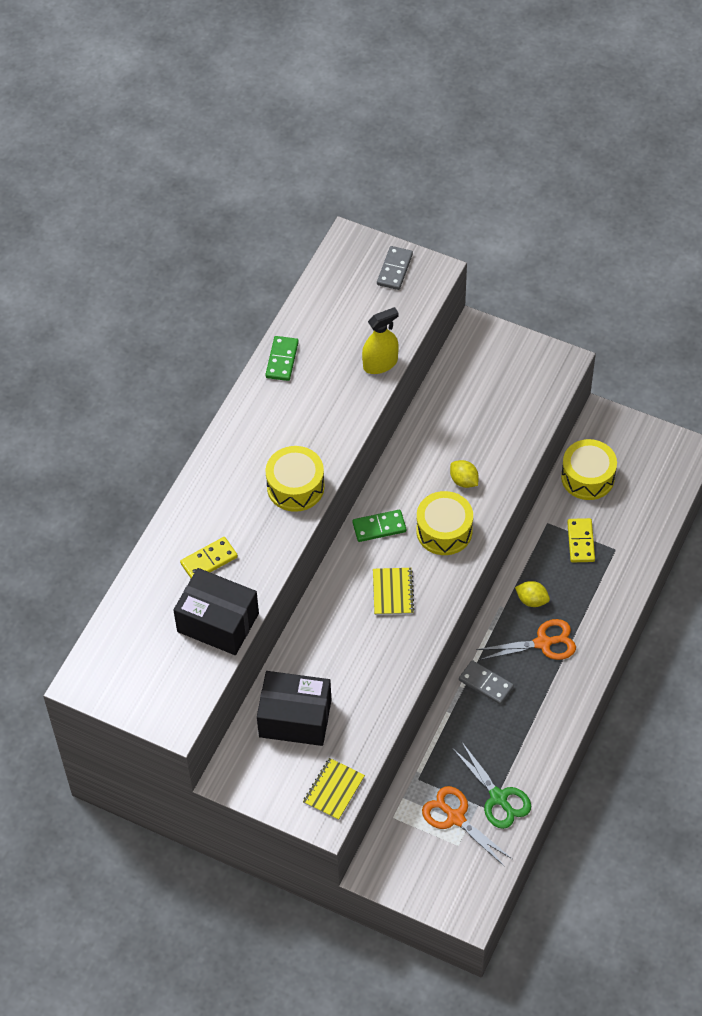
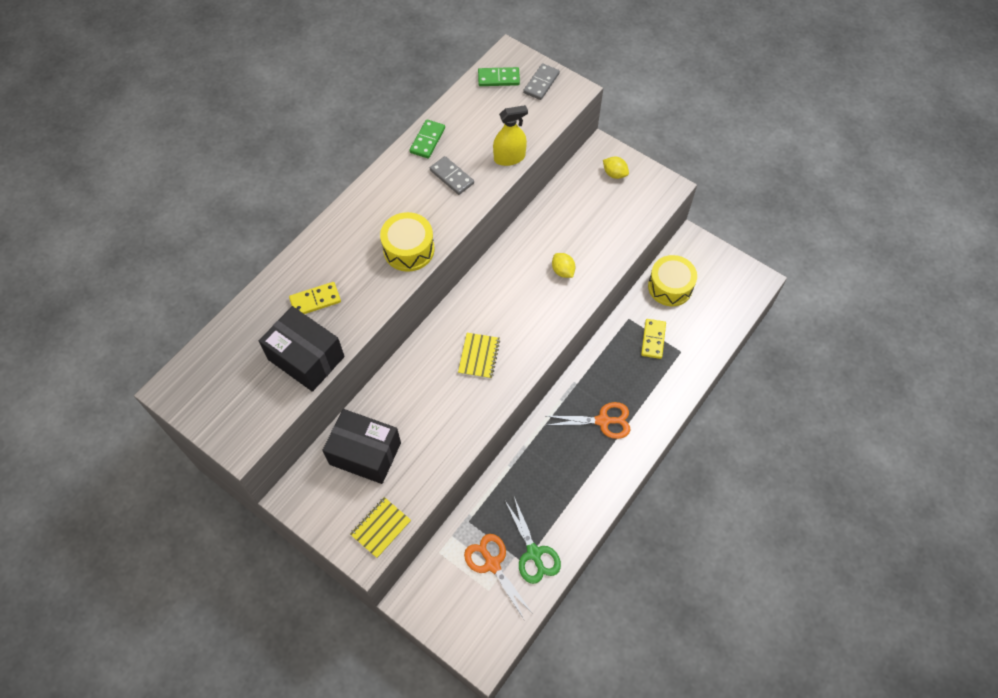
camera: 10 degrees right, 5 degrees up
(379, 527) = (481, 297): green domino -> green domino (498, 78)
(444, 531) = (536, 311): yellow drum -> none
(486, 684) = (546, 447): grey domino -> grey domino (451, 177)
(532, 600) = (601, 382): yellow lemon -> yellow lemon (614, 174)

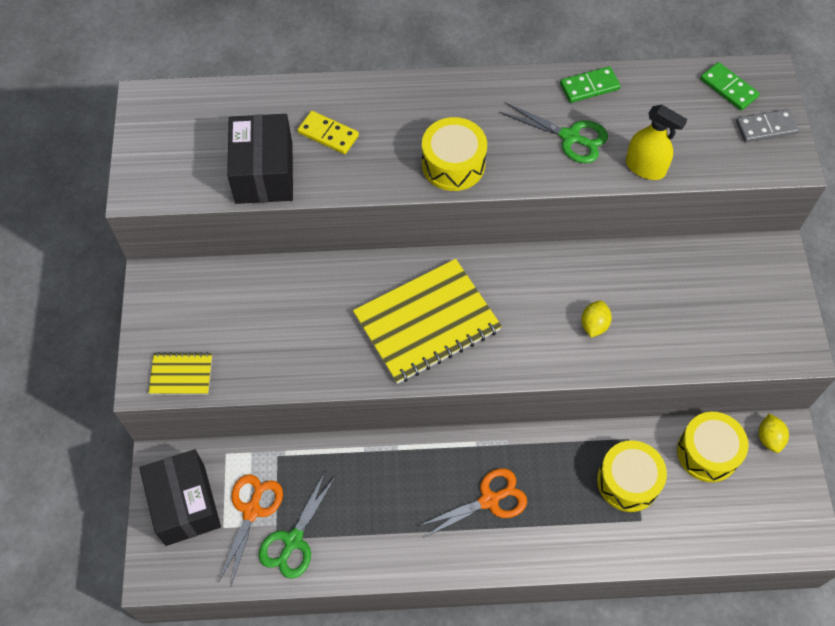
camera: 50 degrees right, 0 degrees up
(365, 453) = (242, 305): black box -> black box (185, 504)
(451, 177) = (569, 137): grey domino -> green scissors
(479, 356) = (427, 322): yellow notebook -> yellow notebook, size x2.09
(602, 421) = (489, 500): orange scissors -> orange scissors turned 75 degrees counterclockwise
(614, 174) = (760, 287): yellow lemon -> yellow lemon (769, 438)
(653, 339) = (628, 481): yellow domino -> yellow drum

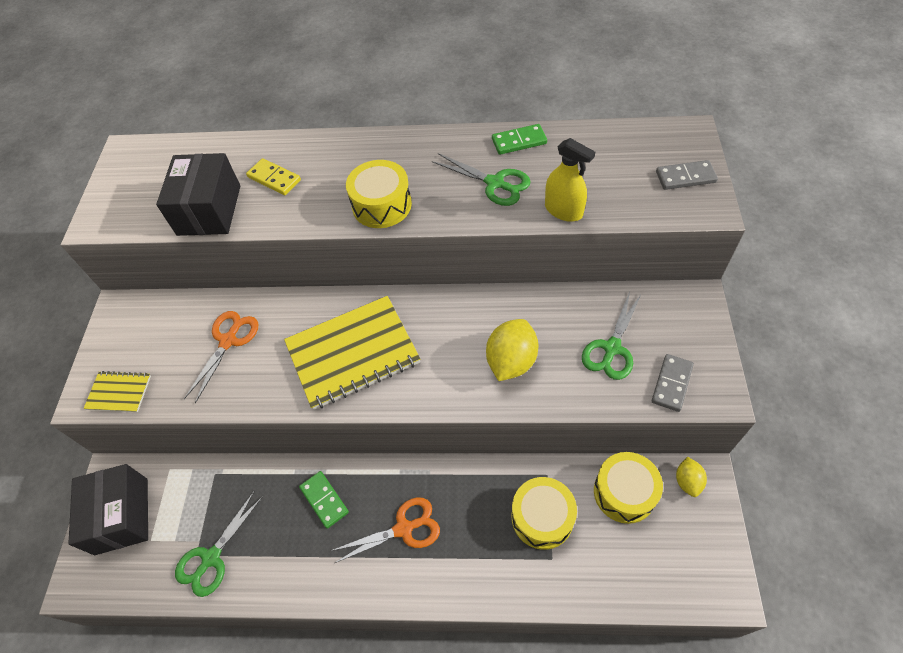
camera: 10 degrees right, 5 degrees down
(252, 511) = (180, 525): orange scissors -> orange scissors (228, 341)
(594, 325) = (511, 361): yellow lemon -> yellow lemon, size x1.75
(694, 307) = (612, 348): none -> green scissors
(728, 88) = (651, 143): green domino -> green domino (324, 500)
(755, 342) = (671, 383): none -> grey domino

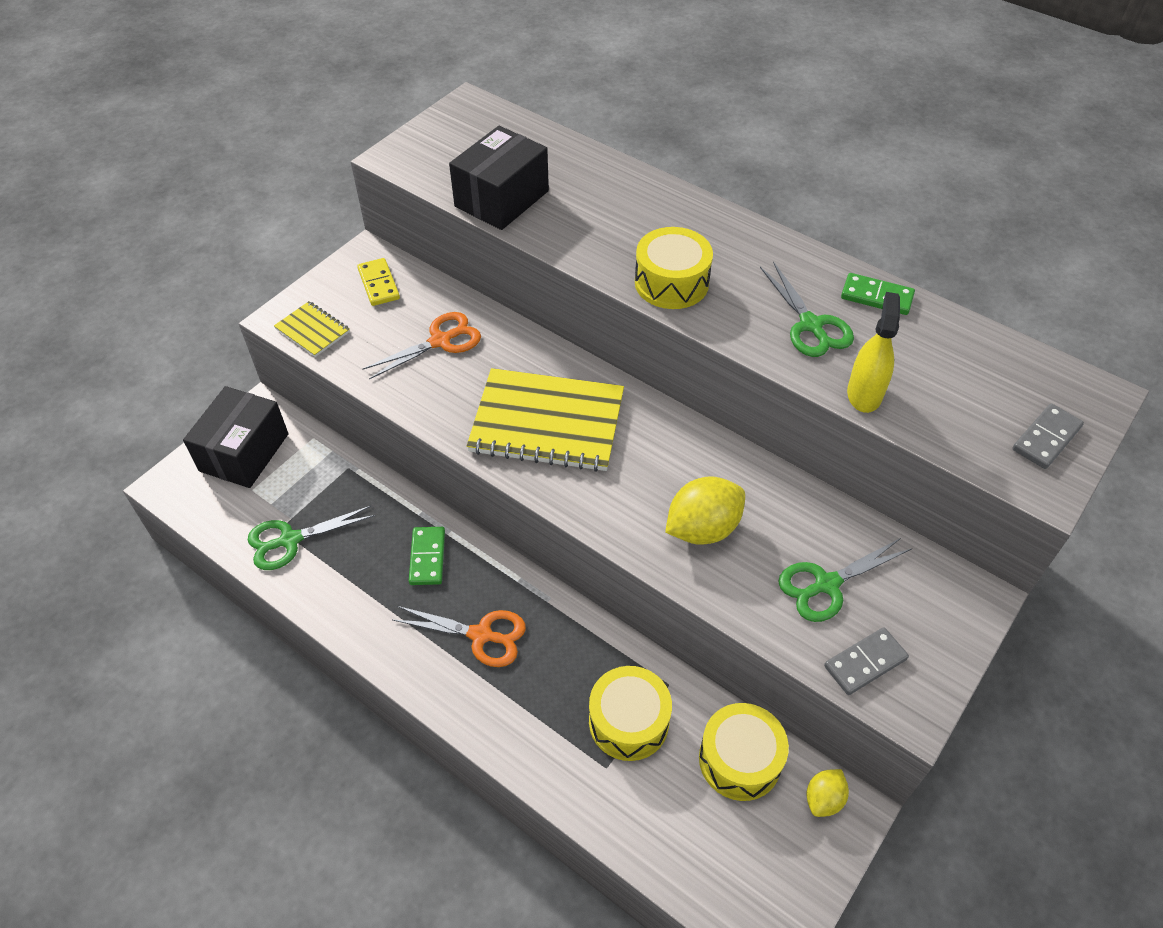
camera: 30 degrees right, 5 degrees down
(274, 179) = (585, 201): yellow domino -> yellow domino (378, 284)
(563, 210) = (864, 394): yellow spray bottle -> yellow spray bottle turned 150 degrees counterclockwise
(685, 177) = (1046, 438): grey domino -> grey domino turned 75 degrees counterclockwise

